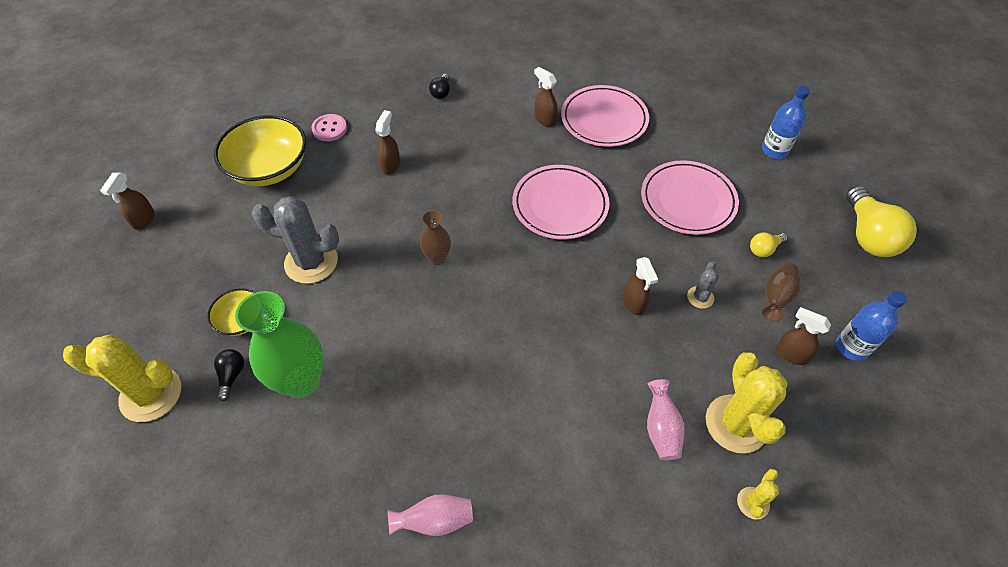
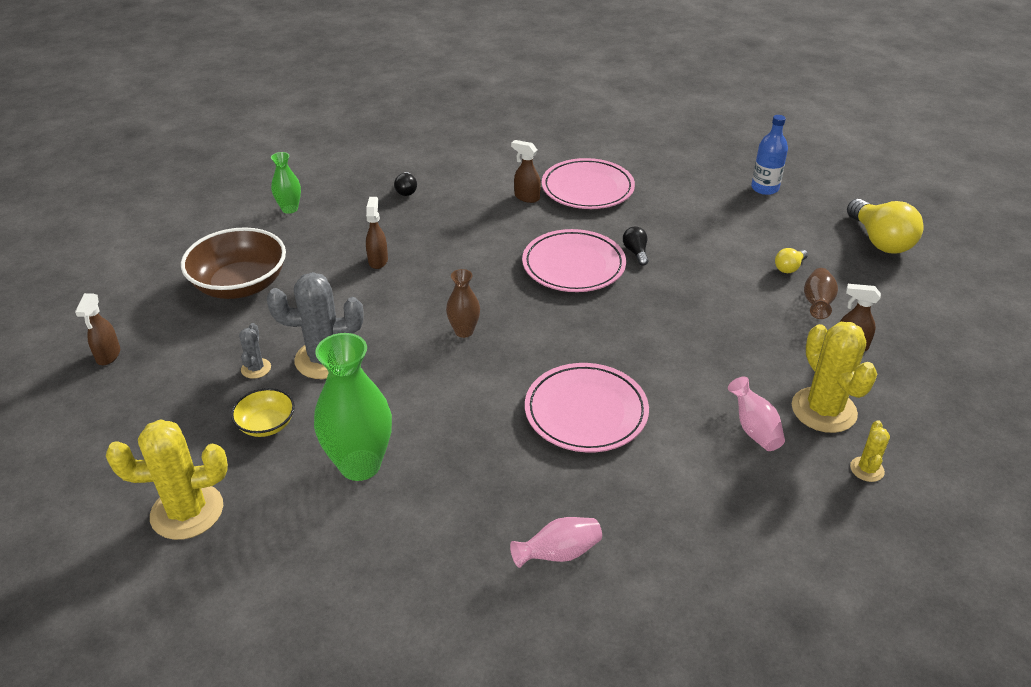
camera: 15 degrees left, 15 degrees down
(232, 376) = (277, 476): black light bulb -> black light bulb (636, 252)
(269, 168) = (240, 285): yellow bowl -> brown bowl
(329, 129) = (295, 240): pink button -> none
(336, 94) = (290, 209): none -> green vase
(634, 303) = (683, 333): brown spray bottle -> none
(688, 200) = (699, 241): pink plate -> pink plate (586, 412)
(700, 297) = (745, 316): grey cactus -> grey cactus (256, 368)
(852, 347) = (903, 329): blue bottle -> none

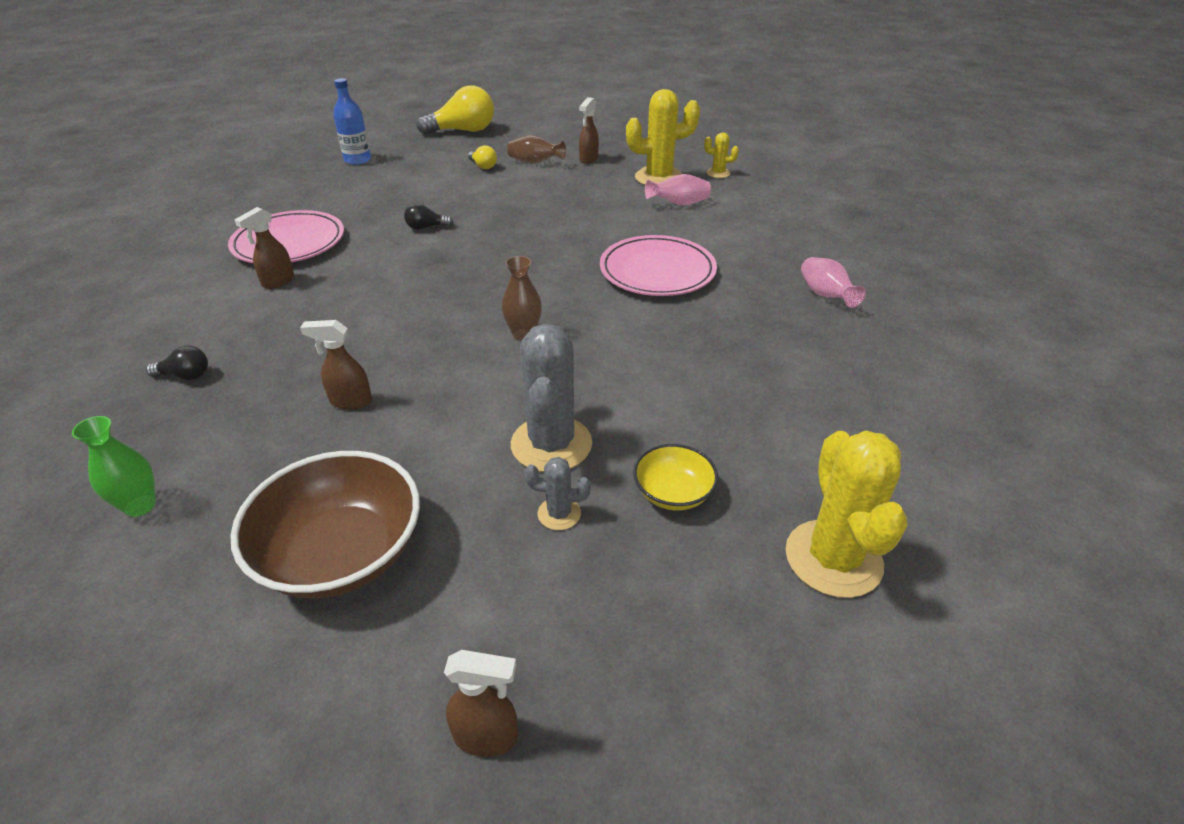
camera: 85 degrees left, 0 degrees up
(360, 465) = (736, 409): green vase -> none
(573, 265) = (432, 261): pink plate -> none

